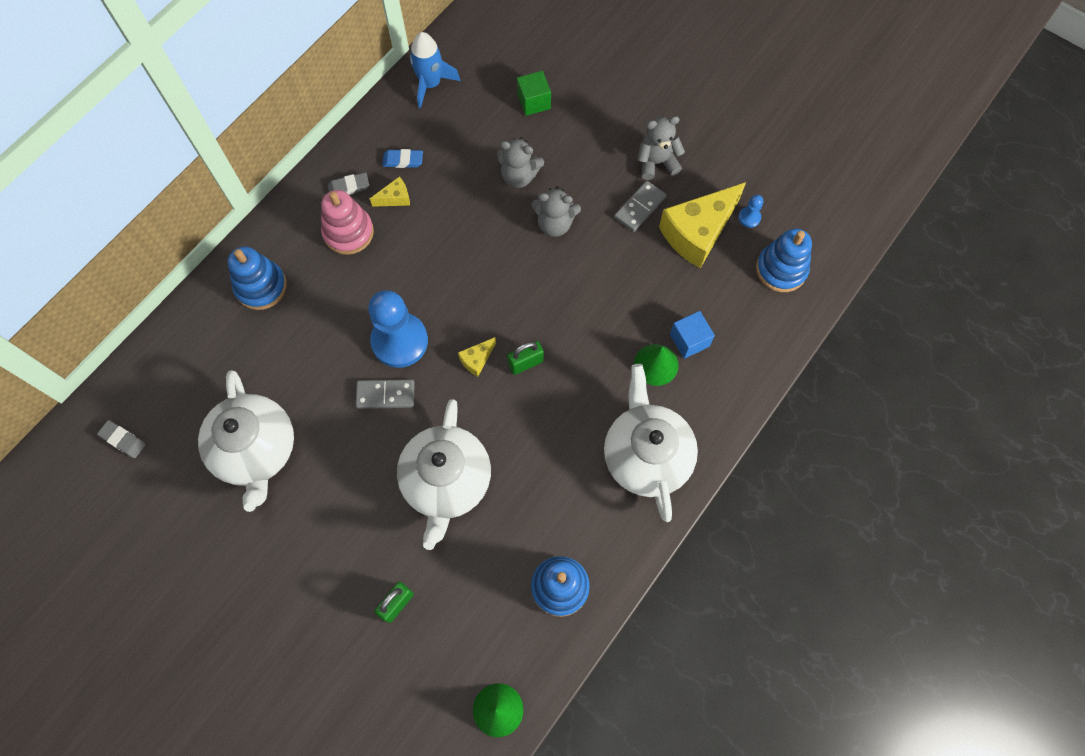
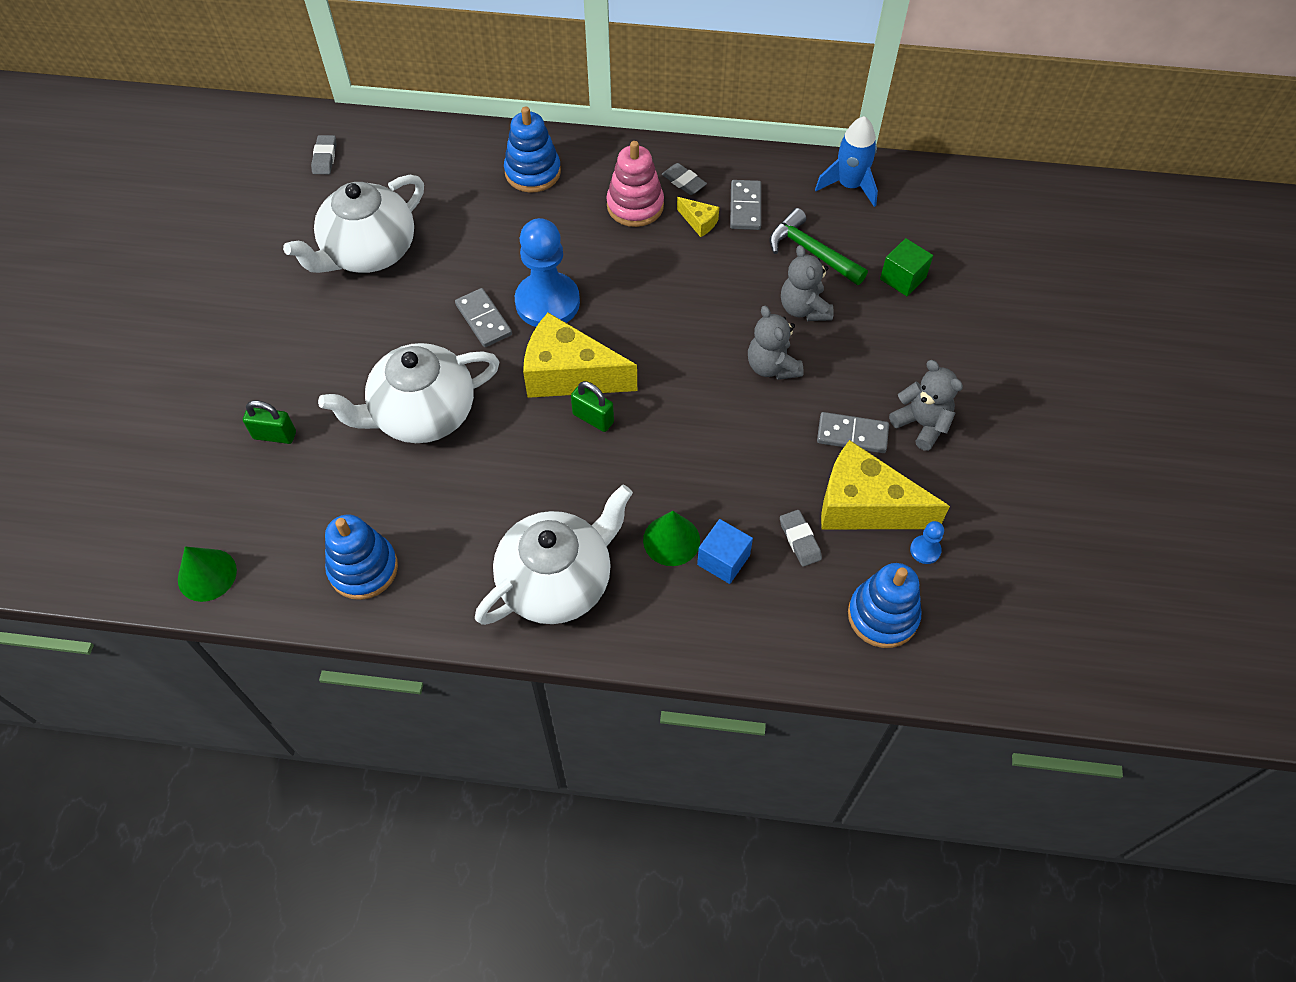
camera: 60 degrees right, 10 degrees down
(403, 160) = (745, 207): blue eraser -> grey domino
(473, 142) = (811, 252): none -> green hammer
(477, 360) = (569, 375): yellow cheese -> yellow cheese, size x2.30
(701, 285) = (800, 540): none -> grey eraser

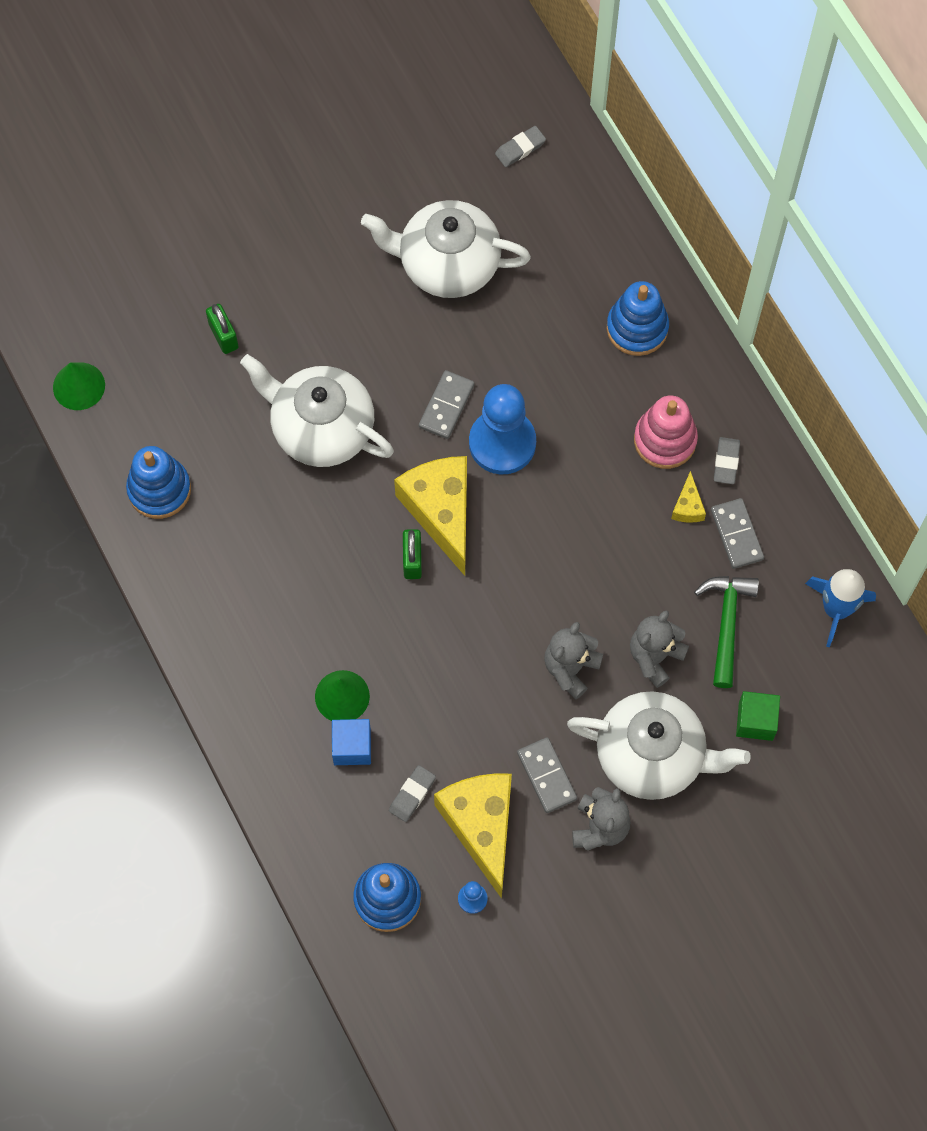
camera: 55 degrees right, 10 degrees up
(557, 581) = (246, 636): white teapot -> white teapot (652, 755)
(745, 207) = (737, 534): grey domino -> grey domino turned 75 degrees counterclockwise

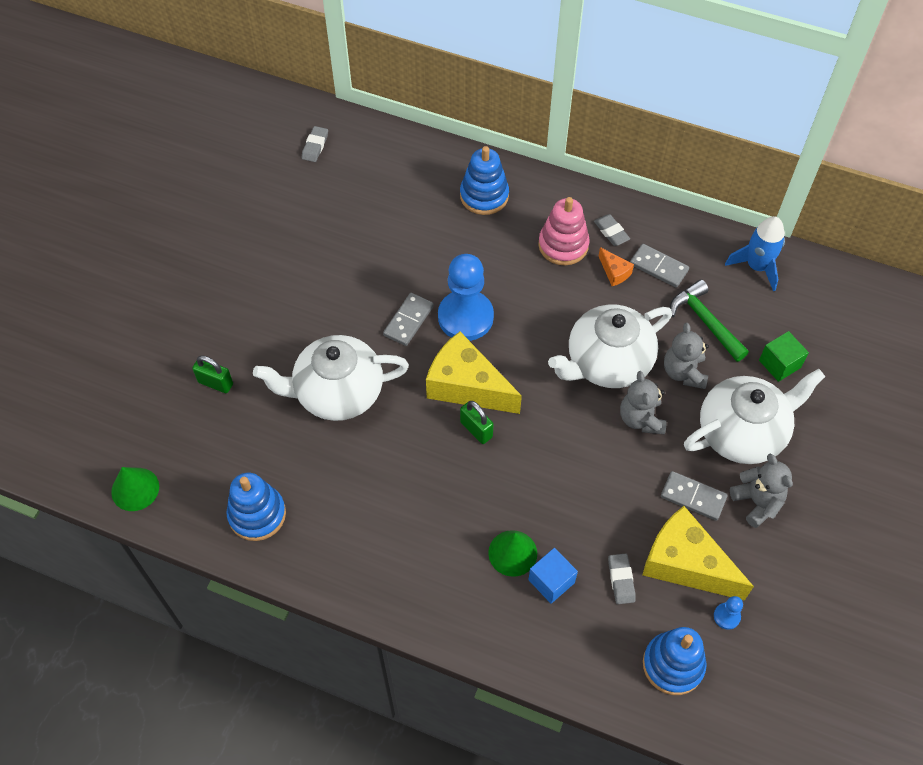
camera: 40 degrees left, 10 degrees down
(446, 406) = (408, 320): grey domino -> grey domino turned 45 degrees clockwise
(447, 264) = (330, 239): white teapot -> white teapot (607, 362)
(688, 506) = (614, 272): yellow cheese -> orange cheese

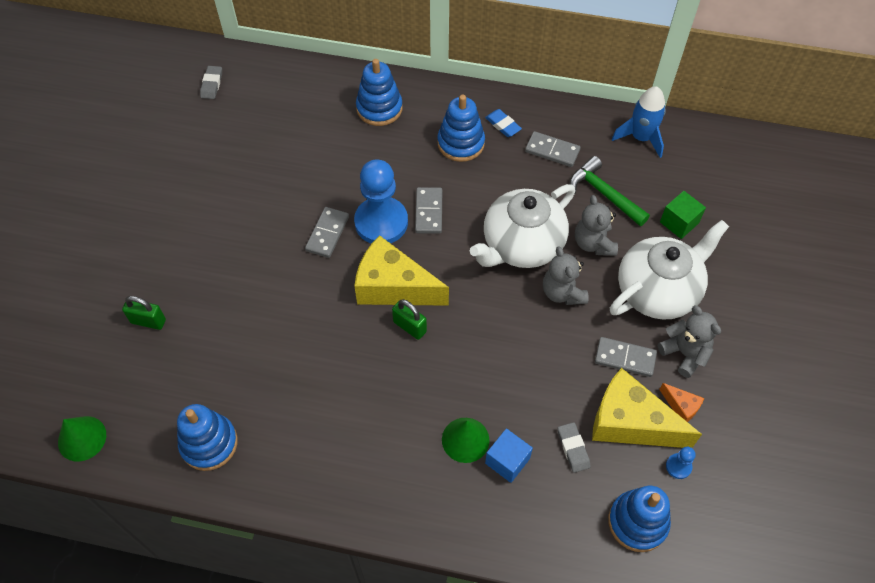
camera: 10 degrees left, 0 degrees up
(337, 393) = (270, 312): white teapot -> none
(516, 313) = (428, 212): none -> grey domino
(563, 245) = (461, 143): pink stacking toy -> blue stacking toy
(611, 232) = (503, 125): grey eraser -> blue eraser
(614, 272) = (512, 161): orange cheese -> orange cheese (681, 406)

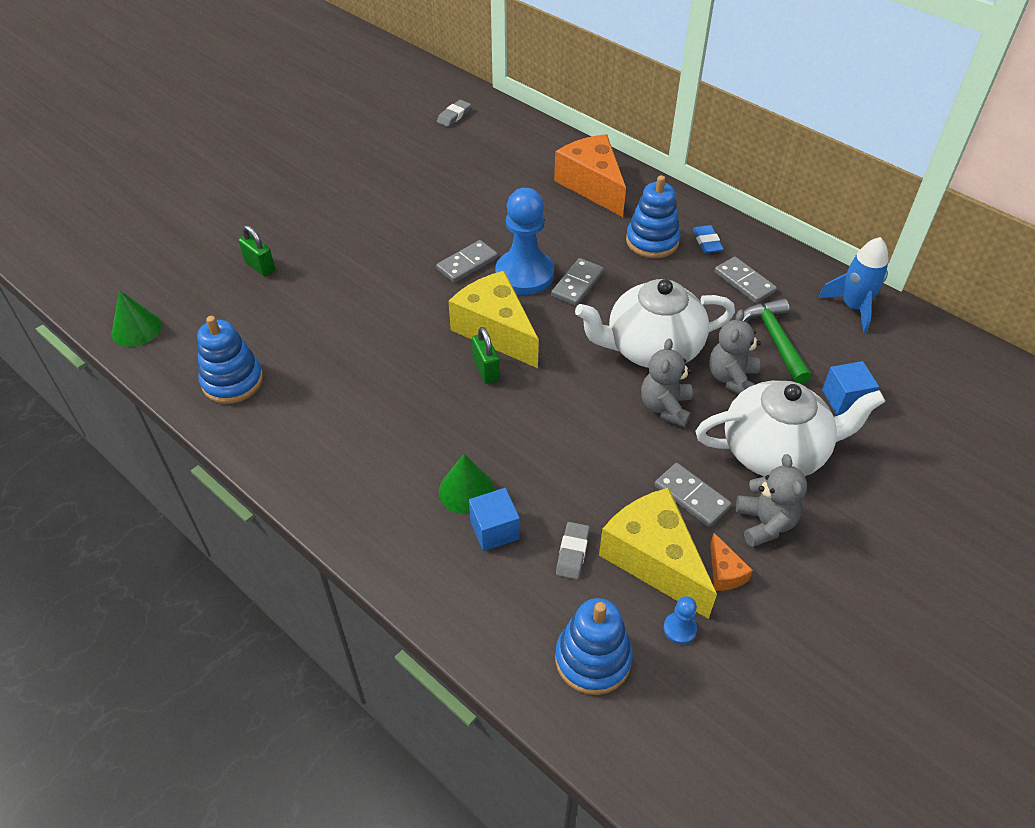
camera: 30 degrees right, 10 degrees down
(379, 108) = (592, 185): blue stacking toy -> orange cheese
(679, 222) = (845, 399): green cube -> blue cube

